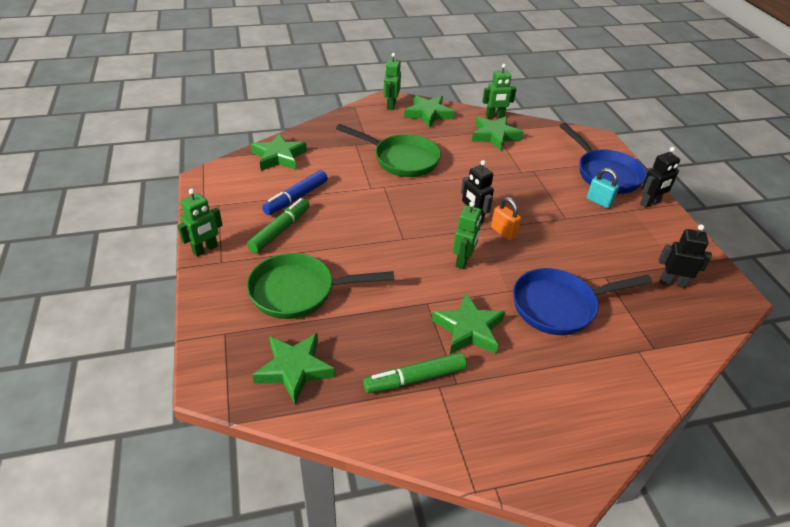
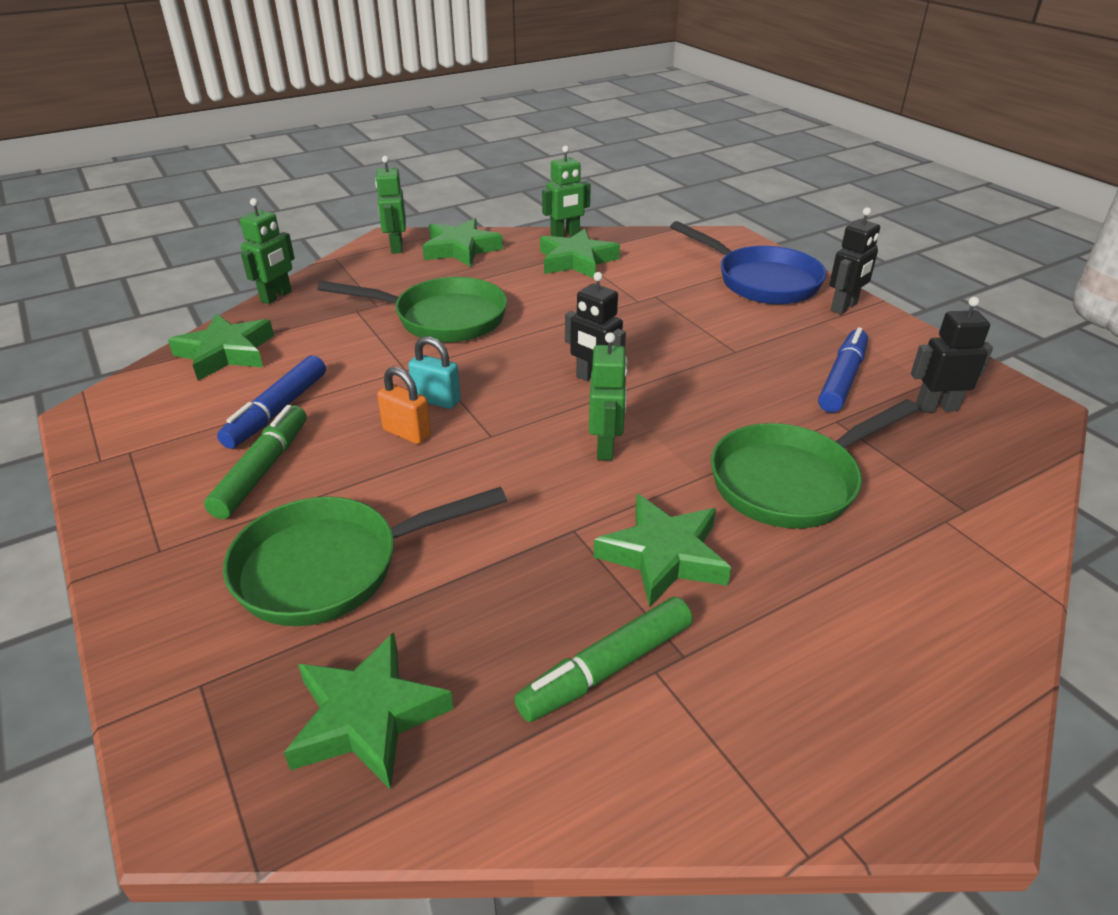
camera: 15 degrees left, 5 degrees down
(205, 249) = (121, 535): green robot -> green robot (276, 296)
(503, 232) = (651, 391): orange padlock -> orange padlock (407, 433)
(559, 306) = (791, 481): blue pan -> green pan
(599, 202) = (772, 319): turquoise padlock -> turquoise padlock (436, 400)
(623, 251) = (842, 379): none -> blue marker

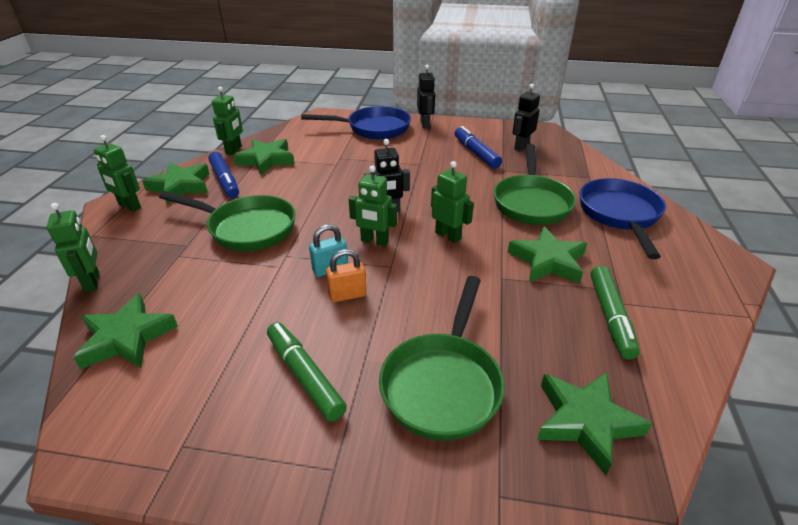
camera: 50 degrees left, 0 degrees up
(277, 411) = (244, 341): blue marker -> blue marker (225, 181)
(442, 318) = (247, 228): green pan -> green pan turned 60 degrees clockwise
(523, 402) = (374, 241): none -> green robot
(898, 586) = (620, 215): none -> blue pan

